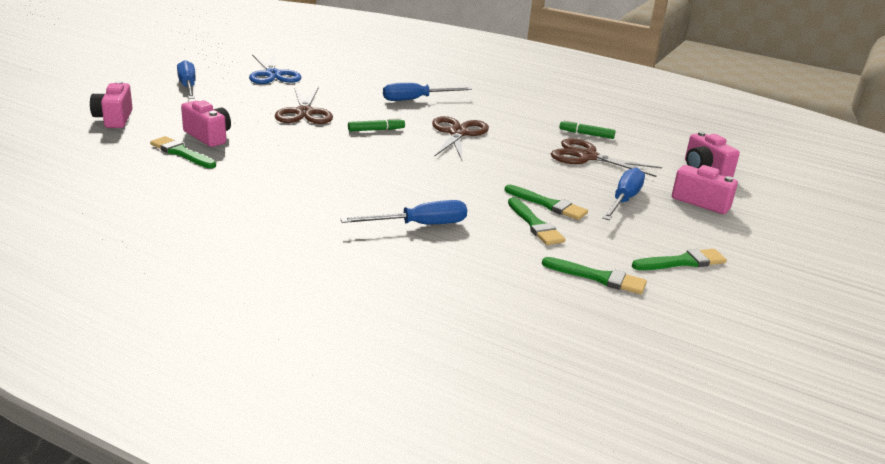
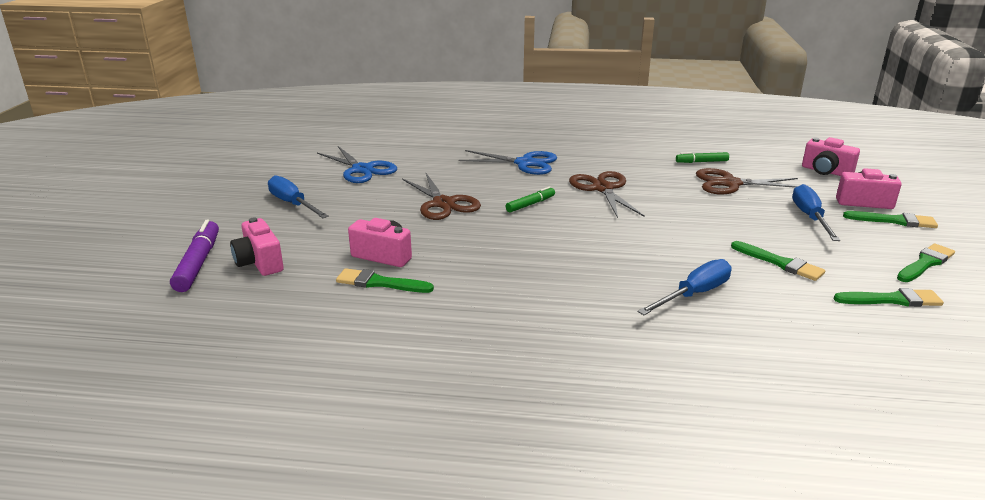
camera: 20 degrees left, 0 degrees up
(73, 109) = (198, 263): none -> purple marker
(416, 99) = (525, 163): blue screwdriver -> blue scissors
(548, 204) = (763, 239): green brush -> green brush (893, 221)

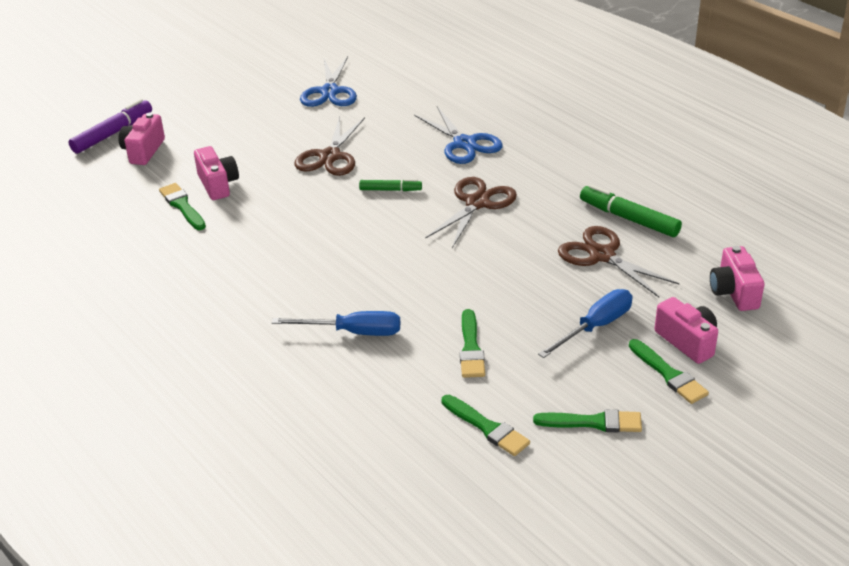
camera: 45 degrees right, 10 degrees up
(293, 204) = (234, 106): blue screwdriver -> none
(701, 162) = (629, 219): green marker -> green marker, size x1.67

